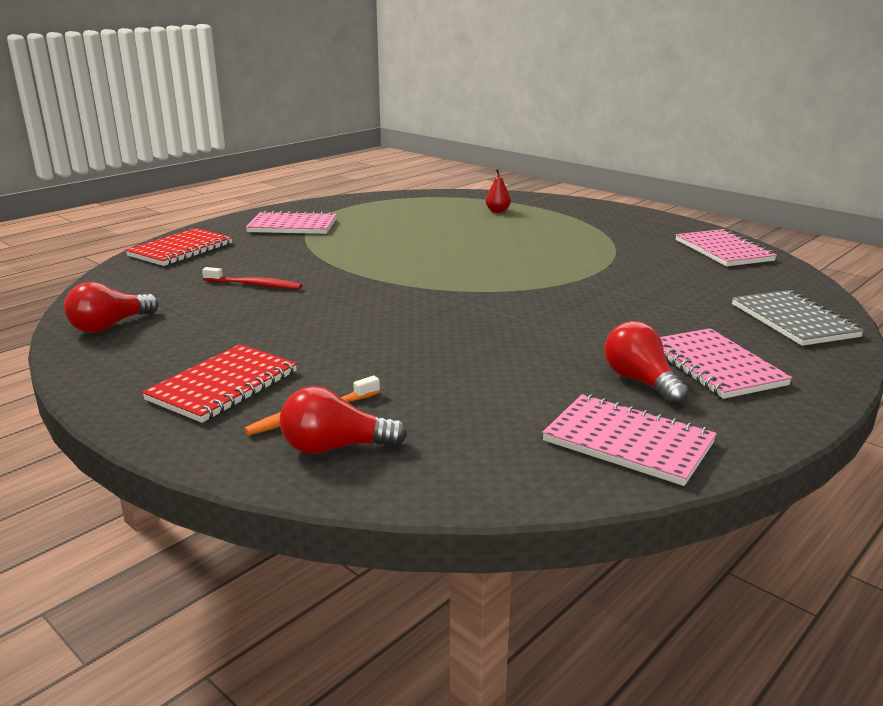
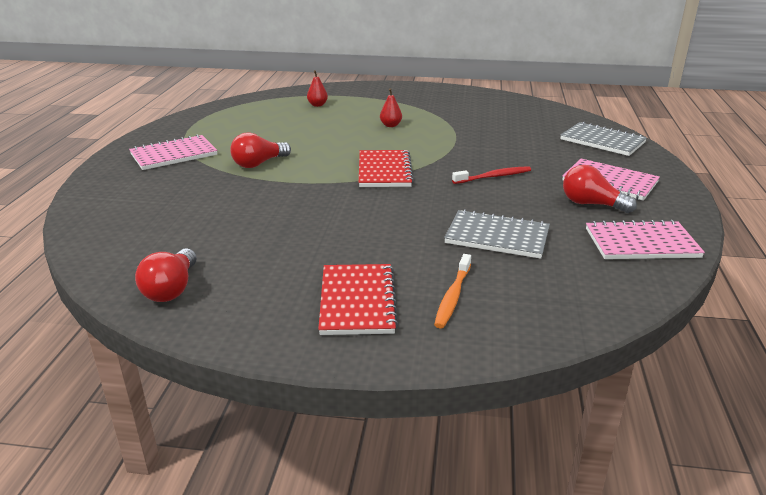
camera: 35 degrees left, 5 degrees up
(180, 250) = (107, 202): red notebook -> red notebook (384, 171)
(254, 285) = (234, 214): red toothbrush -> red toothbrush (493, 177)
(335, 447) = (505, 312): red light bulb -> red light bulb (259, 164)
(460, 377) = (497, 237): none -> grey notebook
(541, 245) = (390, 125): none -> red pear
(723, 250) = (501, 103): pink notebook -> none

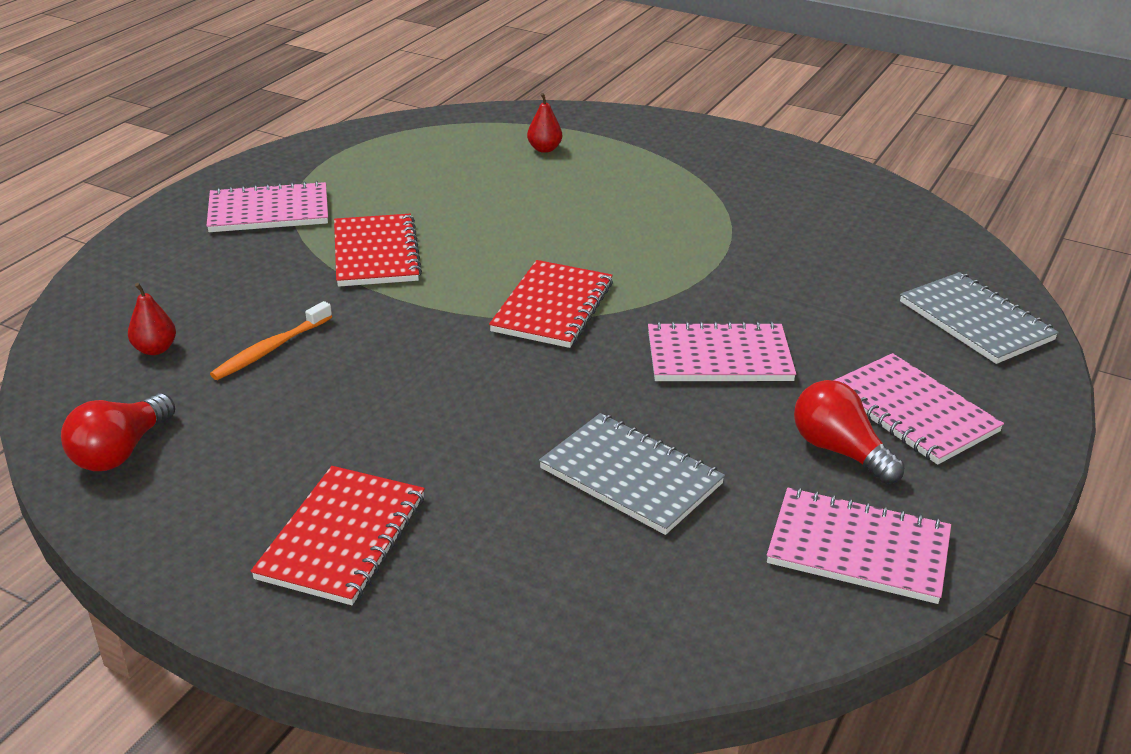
camera: 20 degrees right, 5 degrees up
(259, 164) = (375, 253): red light bulb -> red notebook
(390, 125) = (631, 214): red pear -> red pear (155, 349)
(453, 296) = (480, 566): orange toothbrush -> orange toothbrush (270, 349)
(493, 177) = (719, 357): red toothbrush -> pink notebook

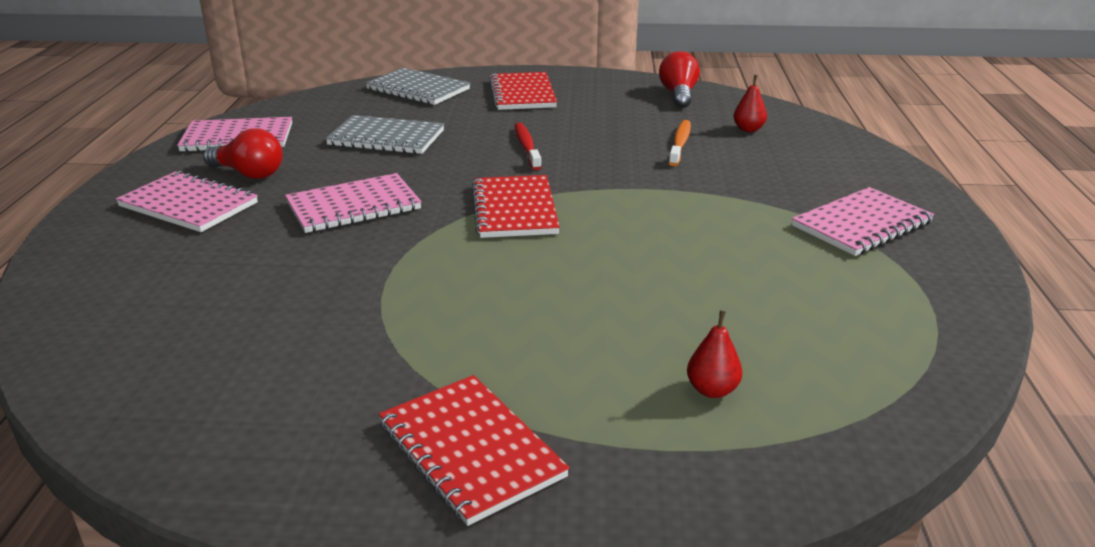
camera: 155 degrees right, 5 degrees down
(375, 253) = (711, 214): red notebook -> red notebook (471, 450)
(457, 398) = (527, 147): none -> red toothbrush
(975, 321) = (101, 288): grey notebook -> grey notebook (418, 89)

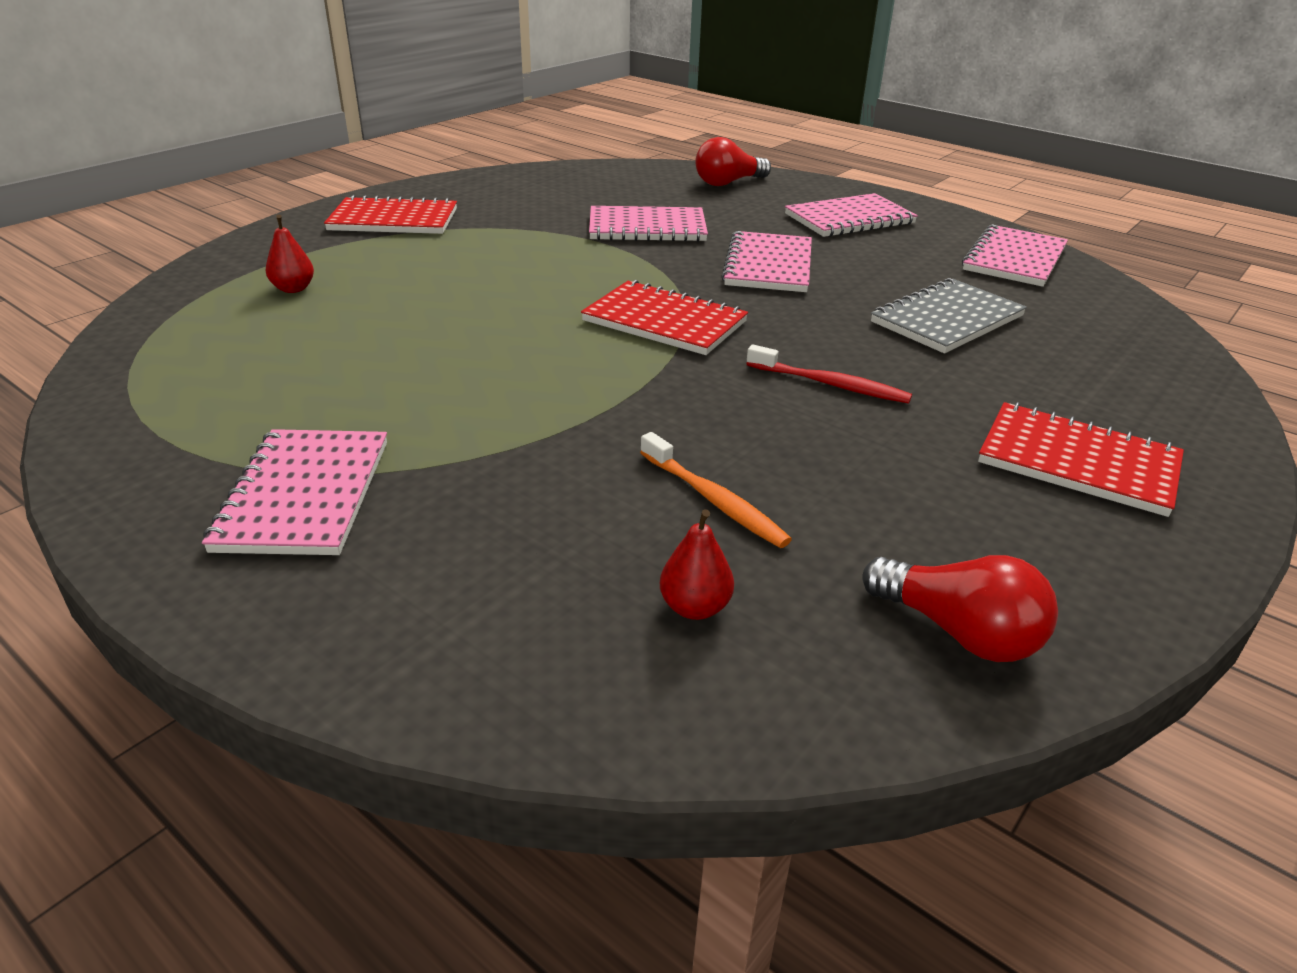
camera: 125 degrees right, 5 degrees up
(249, 174) = (900, 246): red light bulb -> red light bulb (728, 183)
(315, 282) = (647, 228): none -> pink notebook
(418, 89) = (1153, 389): grey notebook -> none

